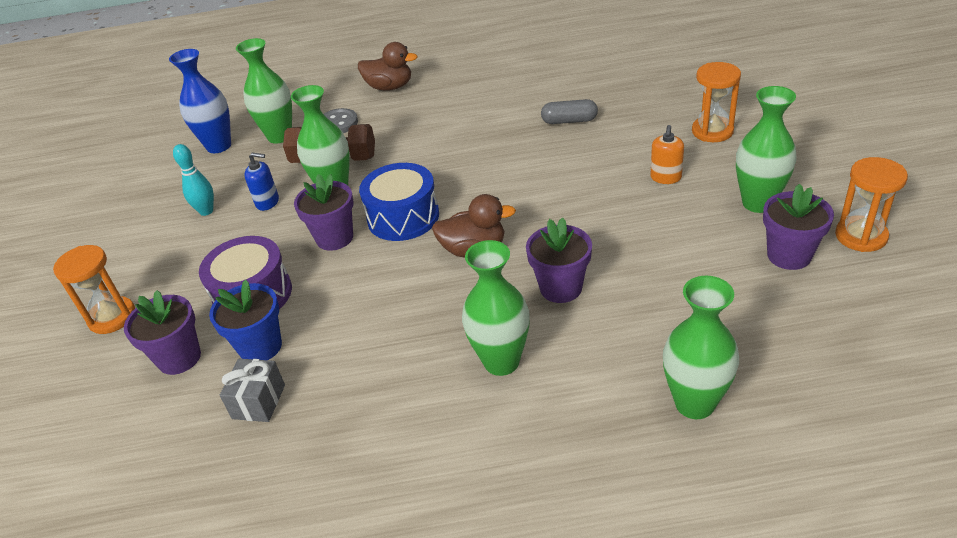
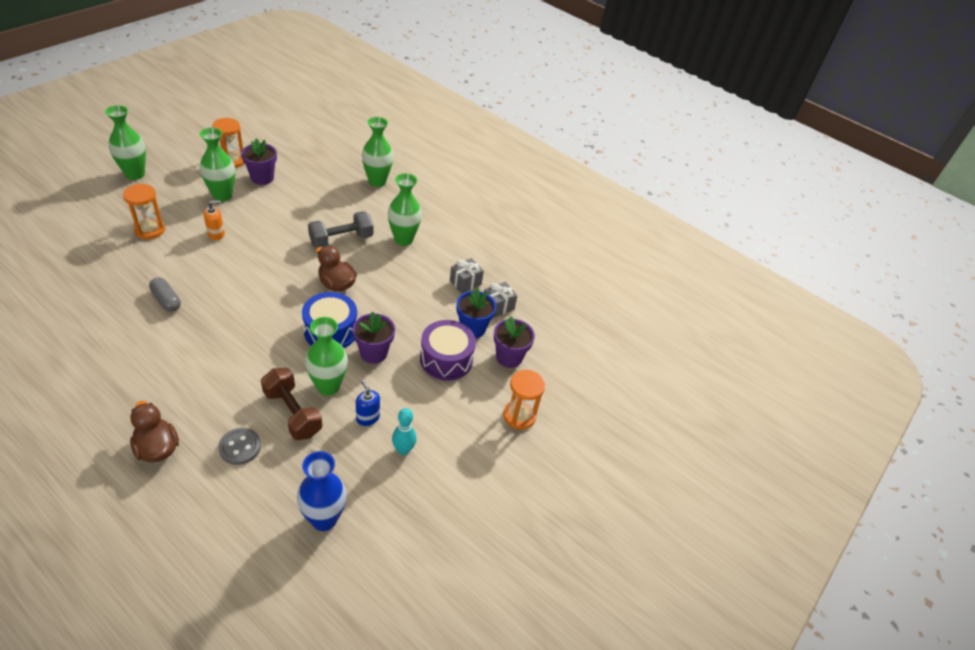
camera: 145 degrees left, 5 degrees up
(280, 136) = (282, 479): green vase -> green vase (135, 174)
(340, 389) = (465, 282): none -> grey gift
(561, 288) = (341, 240): purple flower pot -> grey dumbbell

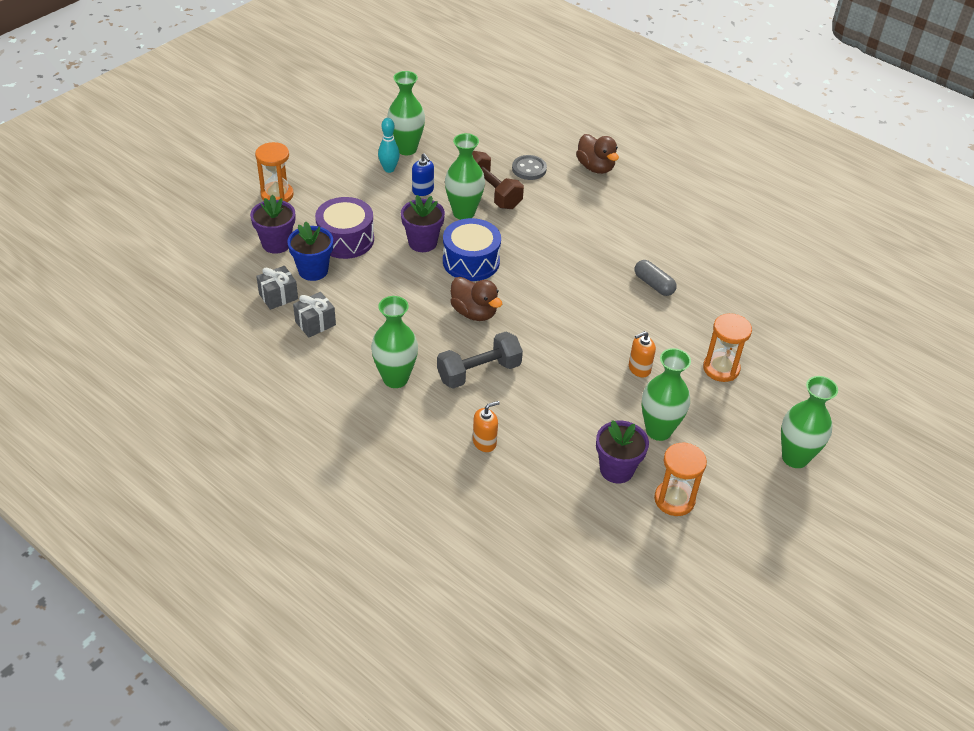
camera: 175 degrees left, 0 degrees up
(324, 519) = (449, 129): blue vase -> none
(346, 198) = (484, 442): none -> orange soap dispenser
(377, 181) = (441, 480): green vase -> green vase (406, 149)

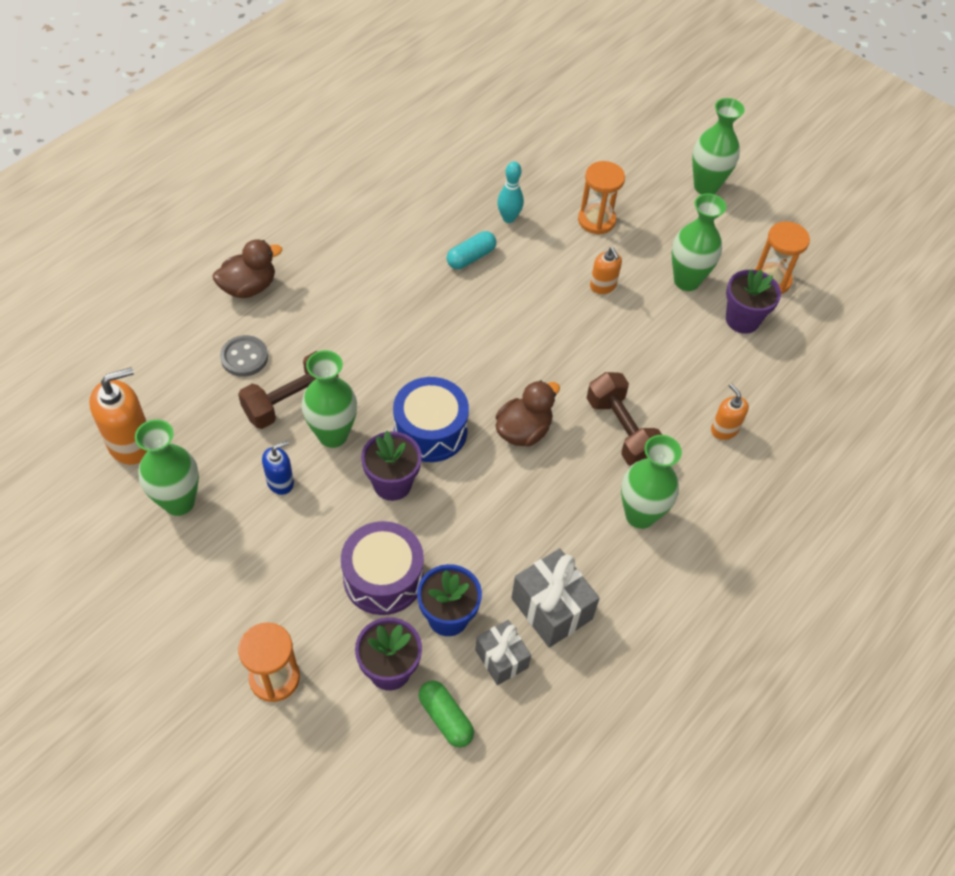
camera: 90 degrees left, 10 degrees up
(238, 269) = (445, 718): none -> green capsule
(315, 323) = (551, 608): grey gift -> grey gift, size x1.54
(389, 169) = (226, 525): turquoise bowling pin -> turquoise bowling pin (508, 218)
(451, 126) = (130, 443): none -> orange soap dispenser
(479, 372) = (621, 430): grey dumbbell -> brown dumbbell
(653, 284) = (471, 257): grey capsule -> turquoise capsule

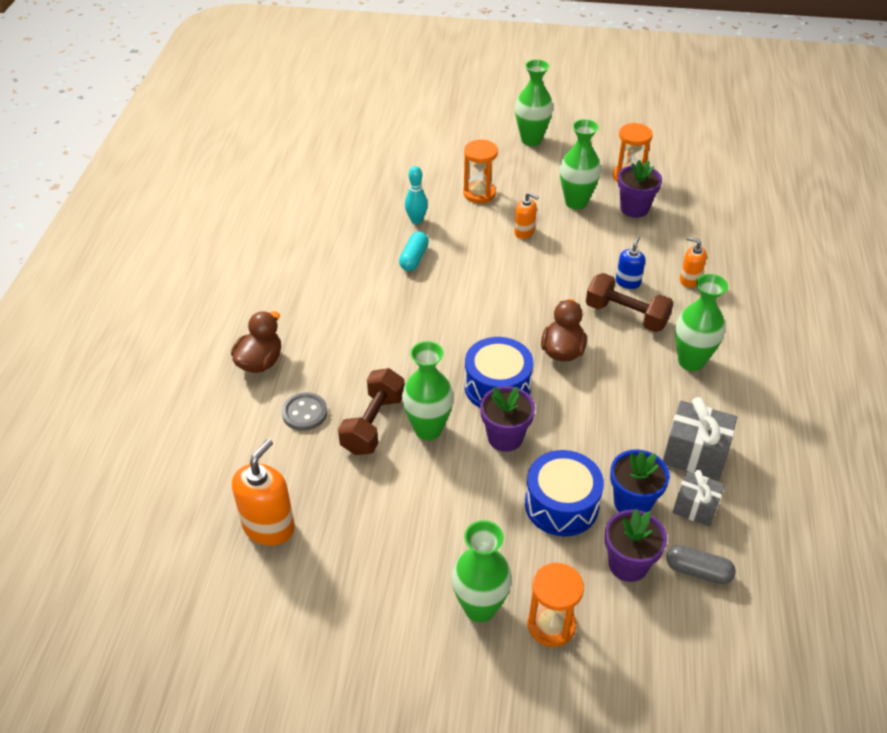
camera: 30 degrees left, 10 degrees down
(179, 502) = (352, 546): green vase -> green vase (480, 608)
(280, 482) = (420, 484): blue soap dispenser -> blue soap dispenser (628, 282)
(383, 578) = (561, 505): purple drum -> blue drum
(445, 718) = (698, 571): green capsule -> grey capsule

